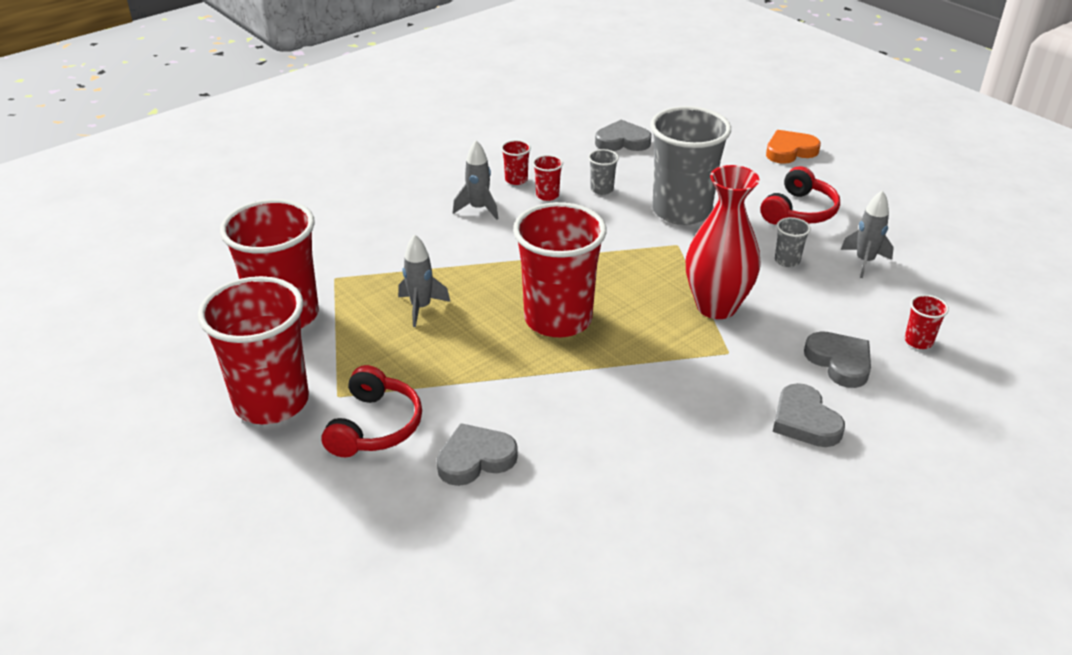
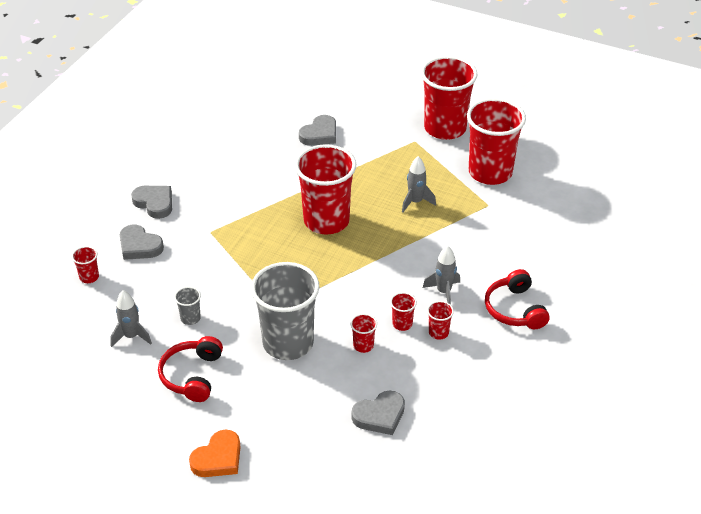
camera: 155 degrees right, 5 degrees up
(375, 426) = (382, 133): red headphones -> red headphones (515, 309)
(602, 189) = (363, 345): grey cup -> red cup
(716, 307) = (229, 262): red vase -> none

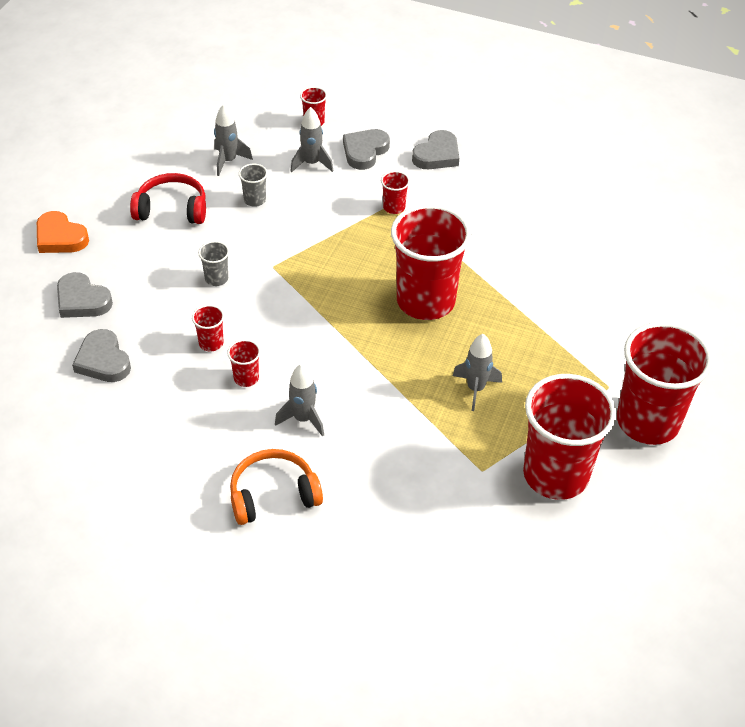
camera: 85 degrees right, 5 degrees up
(148, 280) = (311, 163): none -> grey rocket
(288, 343) = (216, 278): grey cup -> grey cup, size x0.40
(320, 134) = (598, 286): grey heart -> grey heart (82, 300)
(438, 332) = (231, 413): red cup -> red cup (394, 207)
(515, 309) = (273, 495): red headphones -> orange headphones

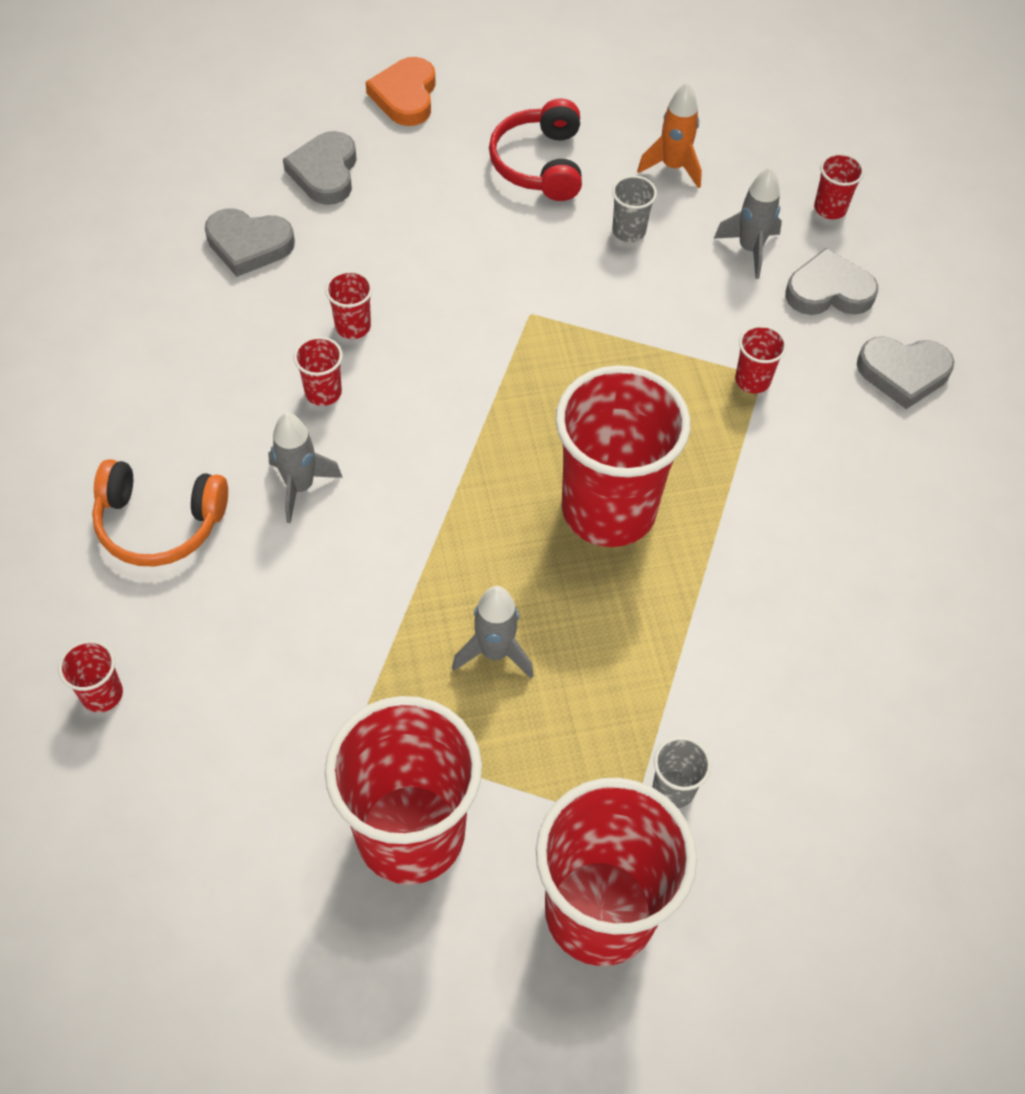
camera: 55 degrees right, 10 degrees up
(103, 360) = (249, 245): grey heart -> grey heart turned 105 degrees counterclockwise
(172, 209) = (540, 164): red headphones -> red headphones turned 150 degrees counterclockwise
(216, 278) = (462, 271): grey cup -> grey cup (673, 789)
(228, 161) = (673, 167): grey rocket -> orange rocket
(273, 495) = (159, 523): orange headphones -> orange headphones turned 150 degrees clockwise
(370, 573) = (102, 694): none -> red cup

